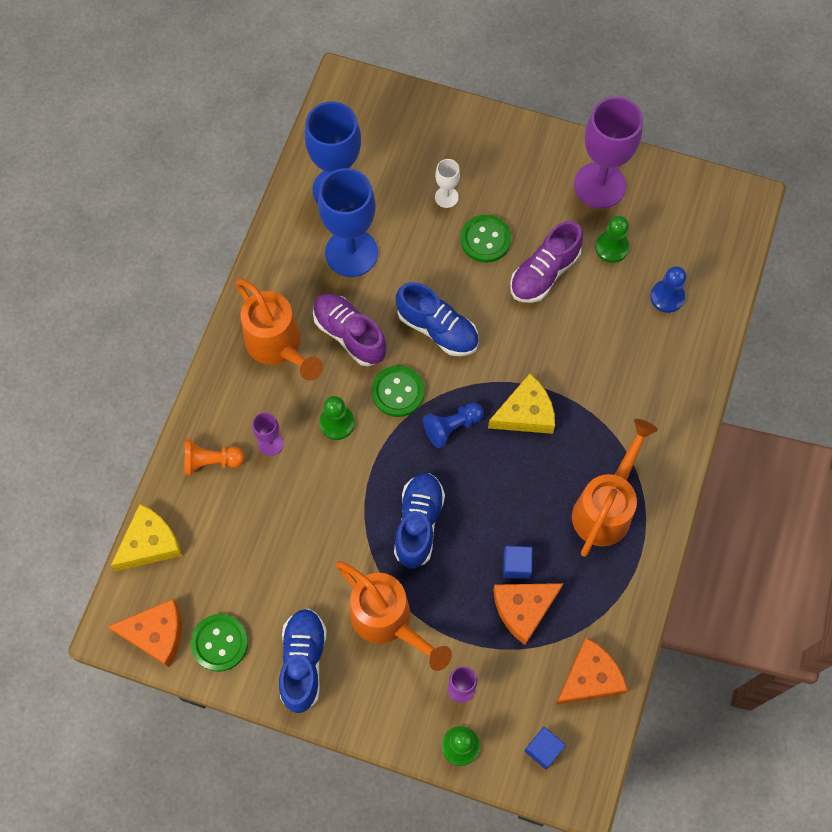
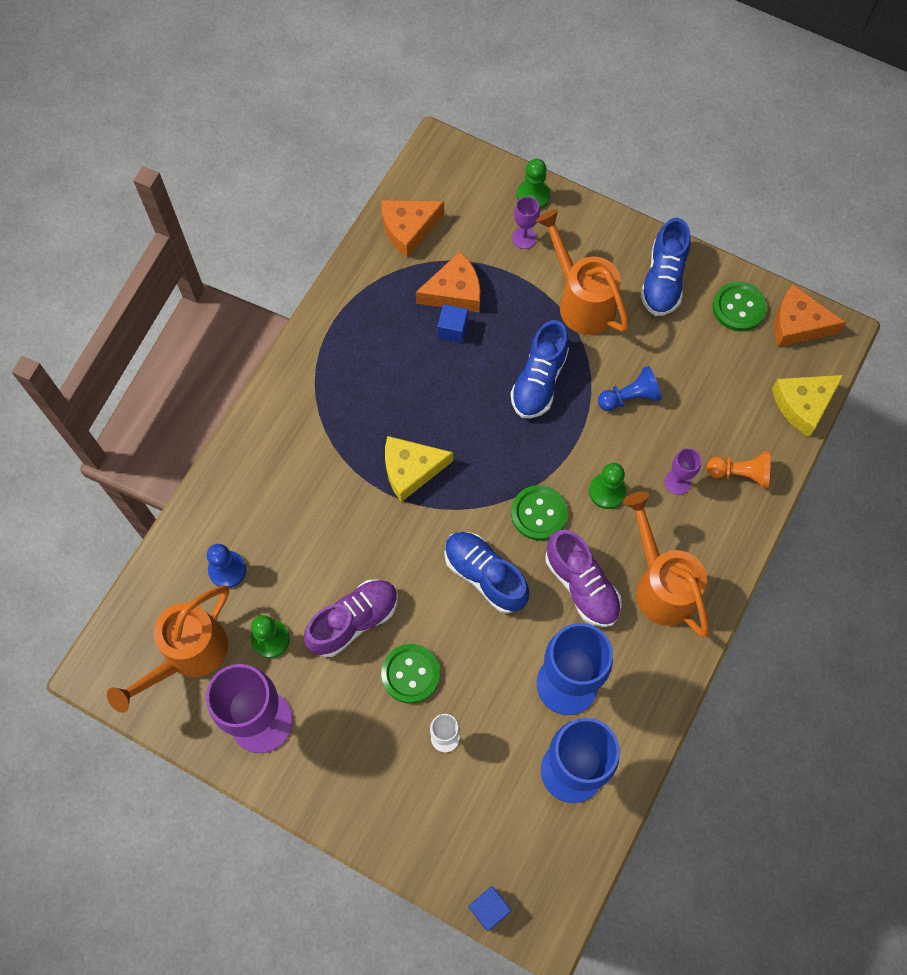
camera: 170 degrees left, 0 degrees up
(452, 427) = (489, 468): blue pawn -> blue pawn (629, 397)
(543, 749) = (462, 183): blue cube -> blue cube (489, 908)
(605, 508) = (355, 366): orange watering can -> orange watering can (188, 655)

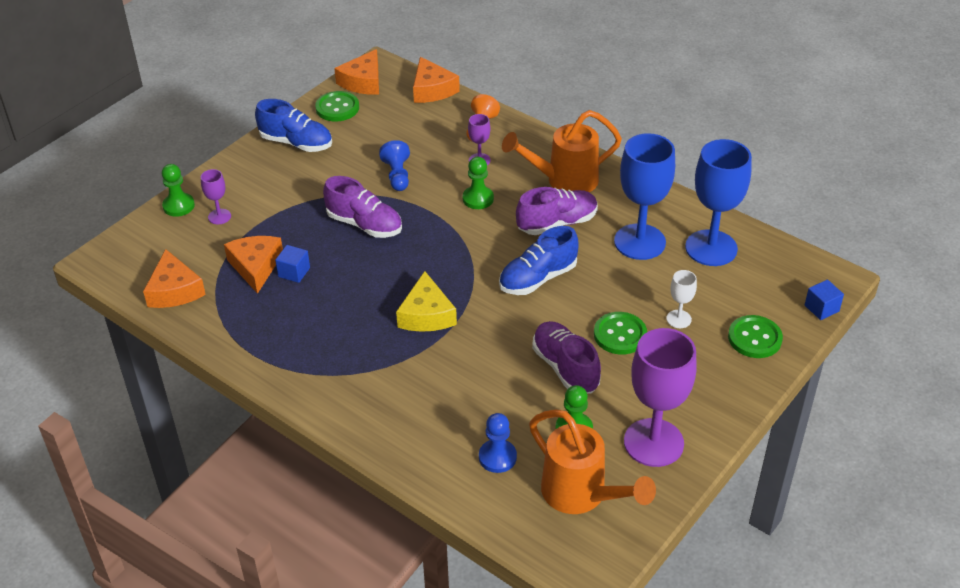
camera: 80 degrees left, 25 degrees down
(539, 381) = (364, 225): blue shoe -> purple shoe
(539, 513) = (488, 240): green button -> green button (754, 338)
(581, 301) = (297, 190): orange watering can -> none
(803, 405) = (432, 89): yellow cheese -> orange cheese

